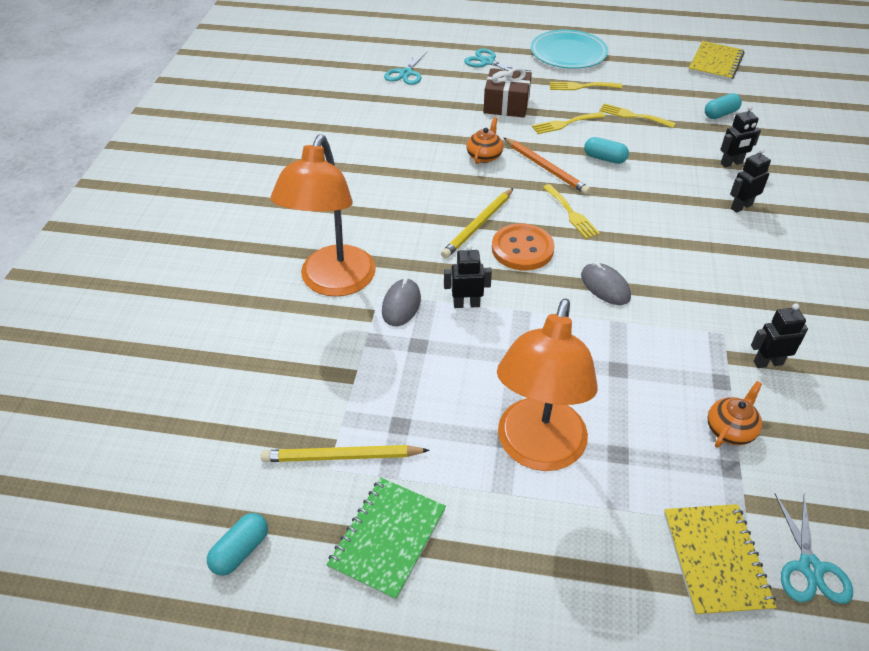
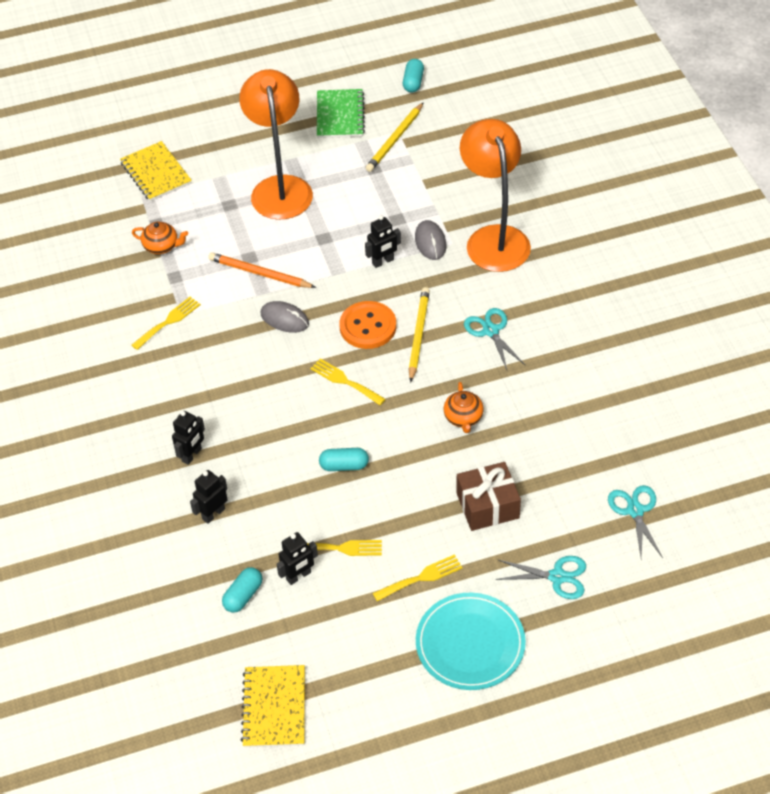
camera: 155 degrees right, 5 degrees up
(342, 457) = (395, 140): yellow pencil -> yellow pencil turned 150 degrees clockwise
(546, 168) = (395, 427): orange pencil -> orange pencil (260, 273)
(565, 123) = (408, 502): yellow fork -> yellow fork (168, 321)
(730, 430) = (162, 246): orange teapot -> orange teapot turned 90 degrees counterclockwise
(768, 363) = (143, 304): black robot -> black robot (298, 576)
(810, 567) = (102, 189): turquoise scissors -> turquoise scissors (491, 331)

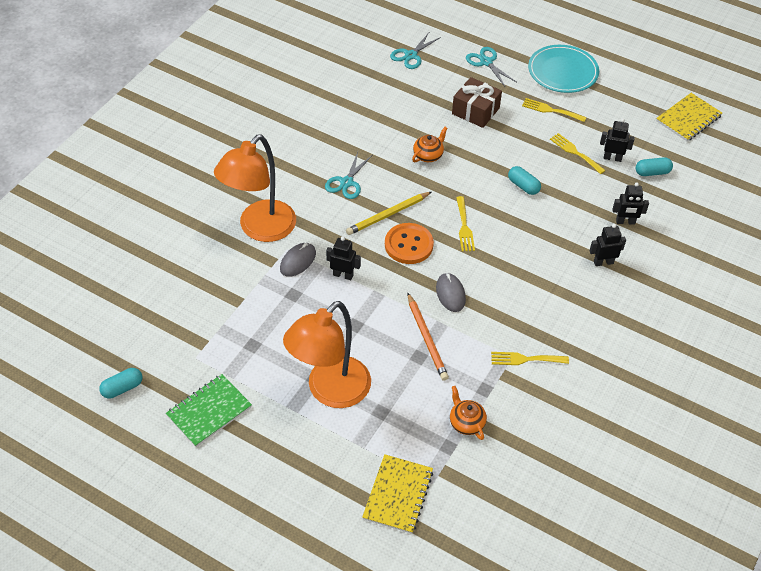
camera: 135 degrees left, 0 degrees up
(395, 140) = (206, 353): yellow pencil -> none

